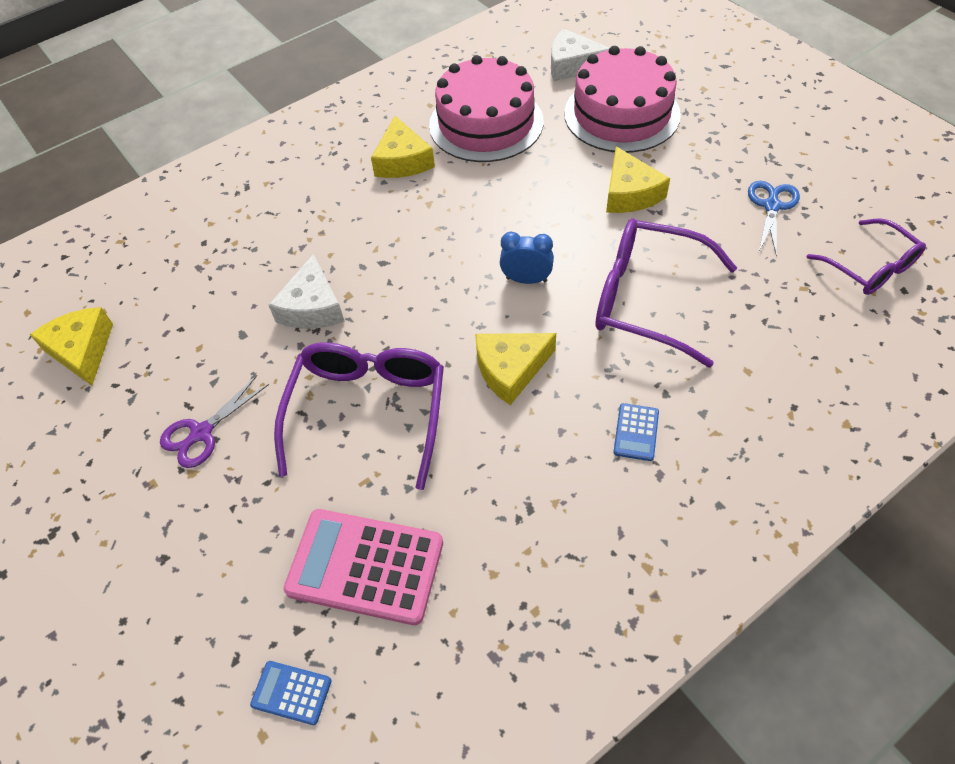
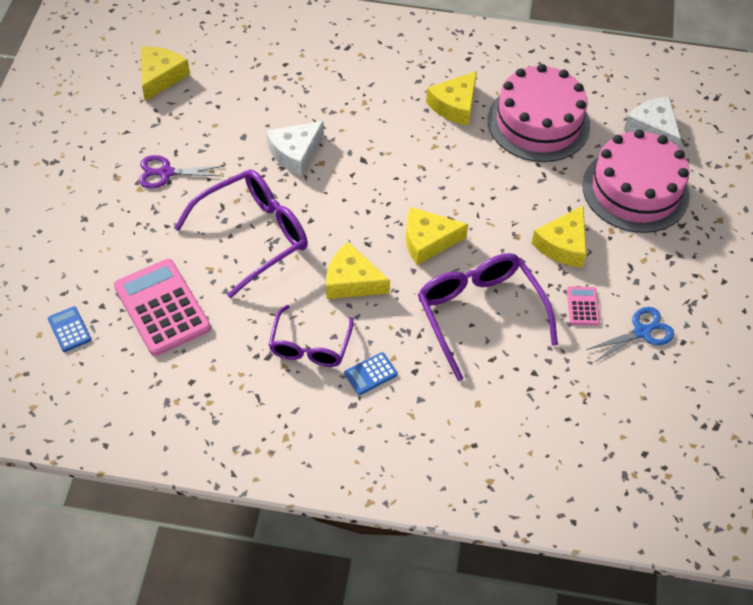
camera: 40 degrees right, 0 degrees up
(526, 279) = (428, 241): blue clock -> yellow cheese
(708, 224) = (582, 306): none -> pink calculator
(870, 267) = (645, 422): purple glasses -> purple glasses (310, 346)

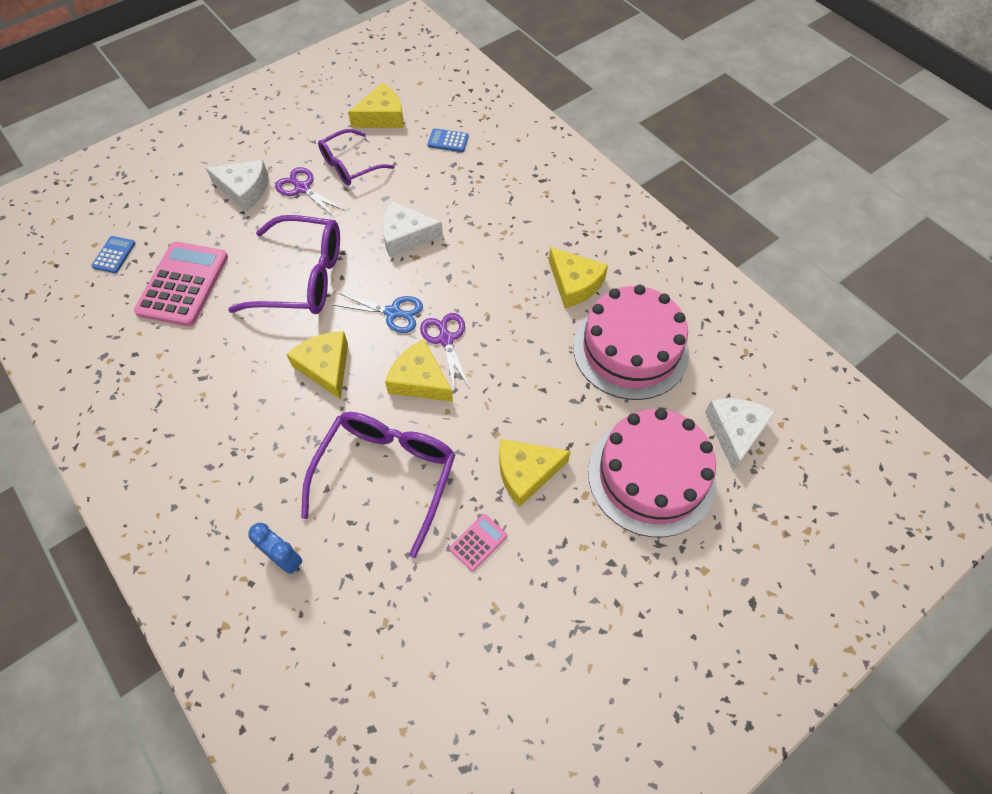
camera: 45 degrees right, 5 degrees up
(117, 206) = (244, 190): none -> white cheese
(310, 346) = (237, 394): purple glasses -> purple glasses (350, 166)
(370, 374) = (250, 453): blue calculator -> blue calculator (448, 141)
(412, 202) = (445, 338): none -> purple scissors
(454, 105) = (574, 284): yellow cheese -> yellow cheese turned 120 degrees counterclockwise
(477, 413) = (284, 558): none -> blue clock
(642, 332) = (503, 613): blue scissors -> blue scissors (393, 313)

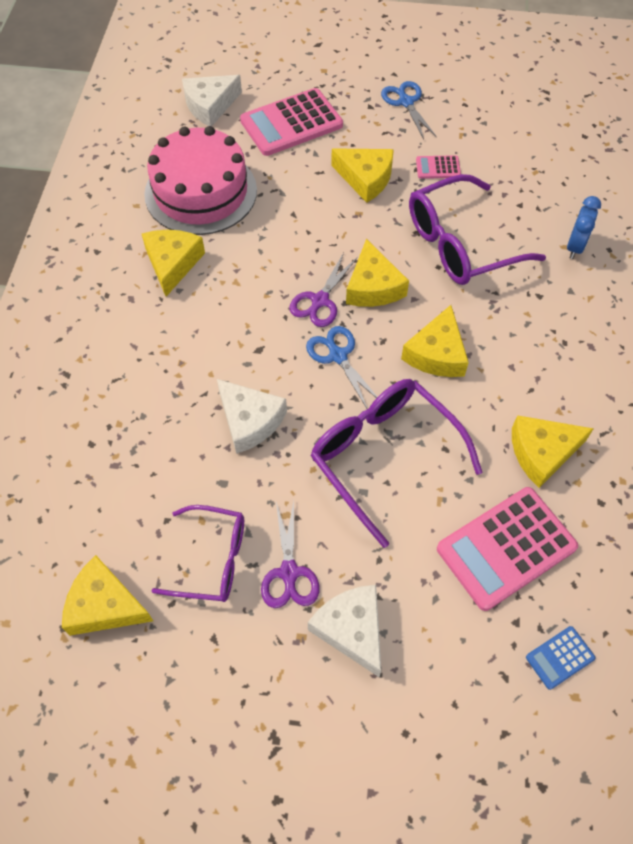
camera: 135 degrees left, 0 degrees up
(197, 356) = (542, 452): none -> yellow cheese
(284, 558) = (575, 247): blue clock -> blue clock turned 150 degrees counterclockwise
(448, 141) = (84, 500): blue calculator -> none
(587, 602) = (405, 102): none -> blue scissors
(651, 476) = (291, 123): pink cake -> pink calculator

